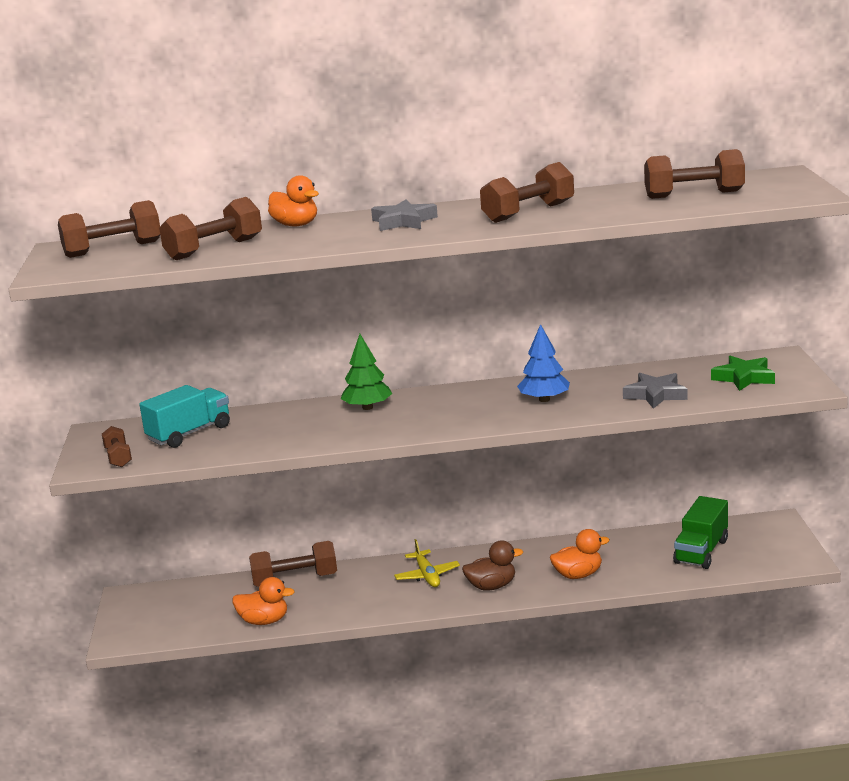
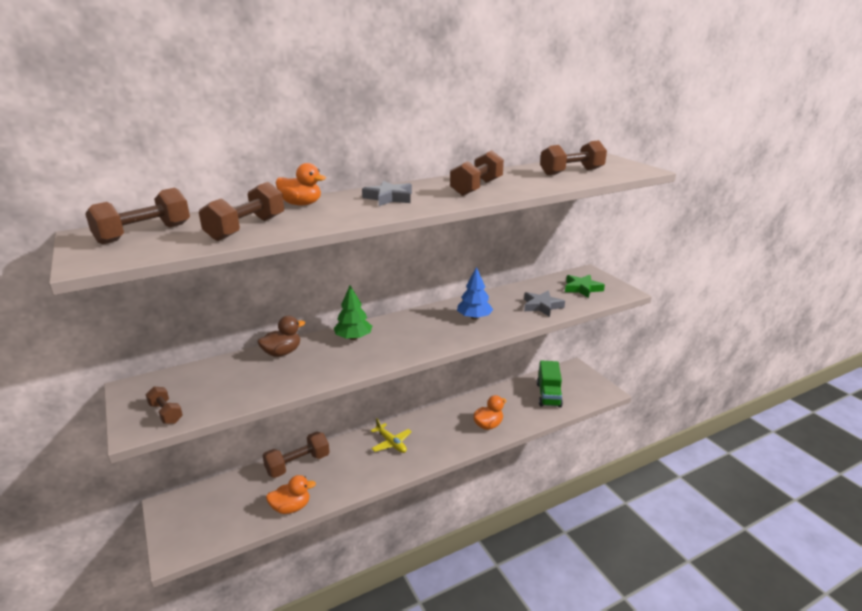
camera: 25 degrees left, 5 degrees up
(189, 433) = (220, 379): turquoise truck -> none
(491, 586) = (439, 444): brown duck -> brown duck (282, 353)

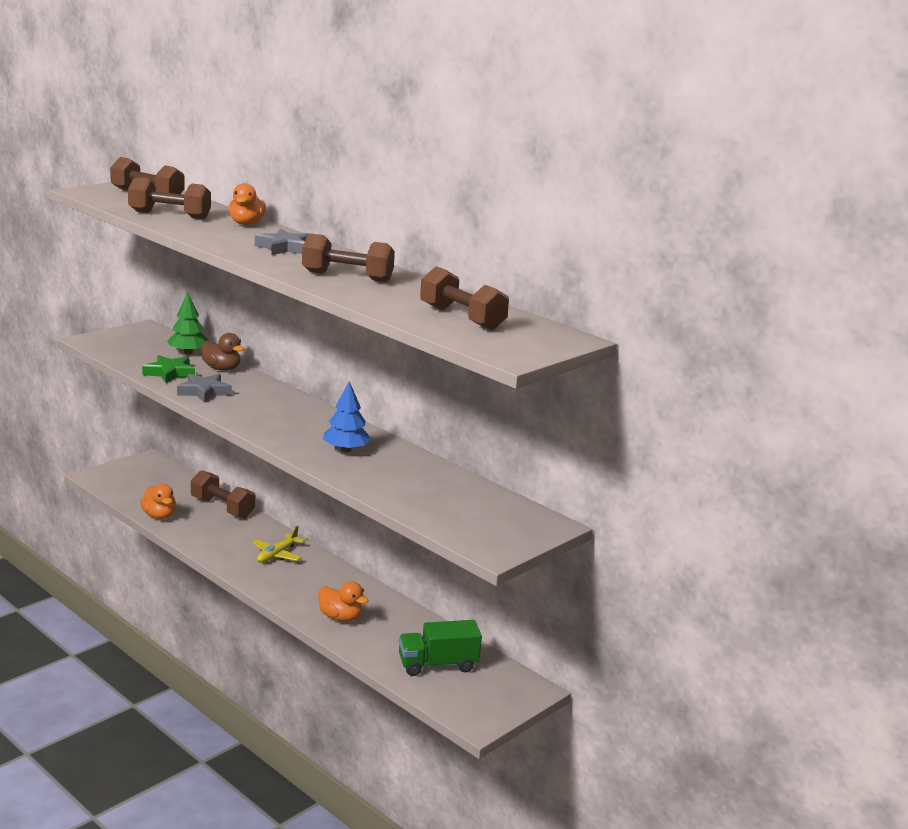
camera: 70 degrees right, 5 degrees down
(166, 413) = (111, 345): brown dumbbell -> none
(353, 338) = (265, 394): green tree -> green tree (188, 353)
(542, 306) = (403, 490): grey star -> grey star (204, 392)
(582, 288) = (483, 519): green star -> green star (169, 373)

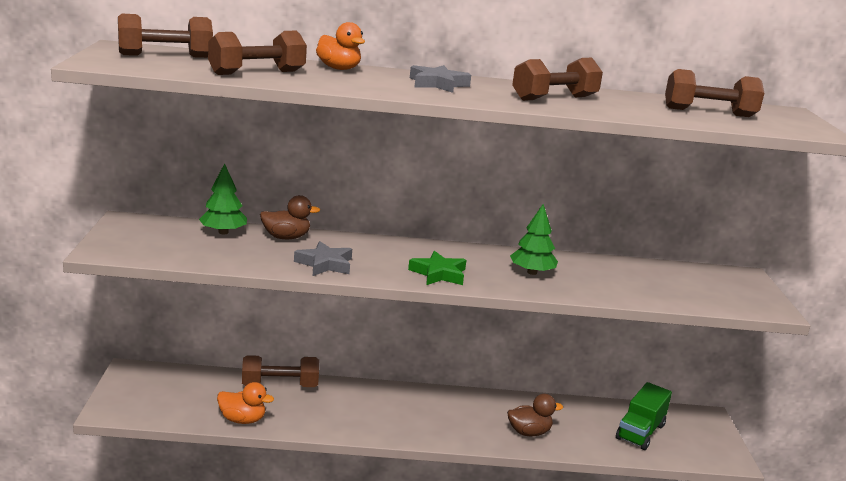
camera: 45 degrees left, 0 degrees up
(169, 373) = (255, 257): green star -> green star (438, 274)
(277, 555) = (396, 405): yellow plane -> none
(340, 617) = (529, 432): orange duck -> brown duck
(346, 450) = (532, 272): blue tree -> green tree

